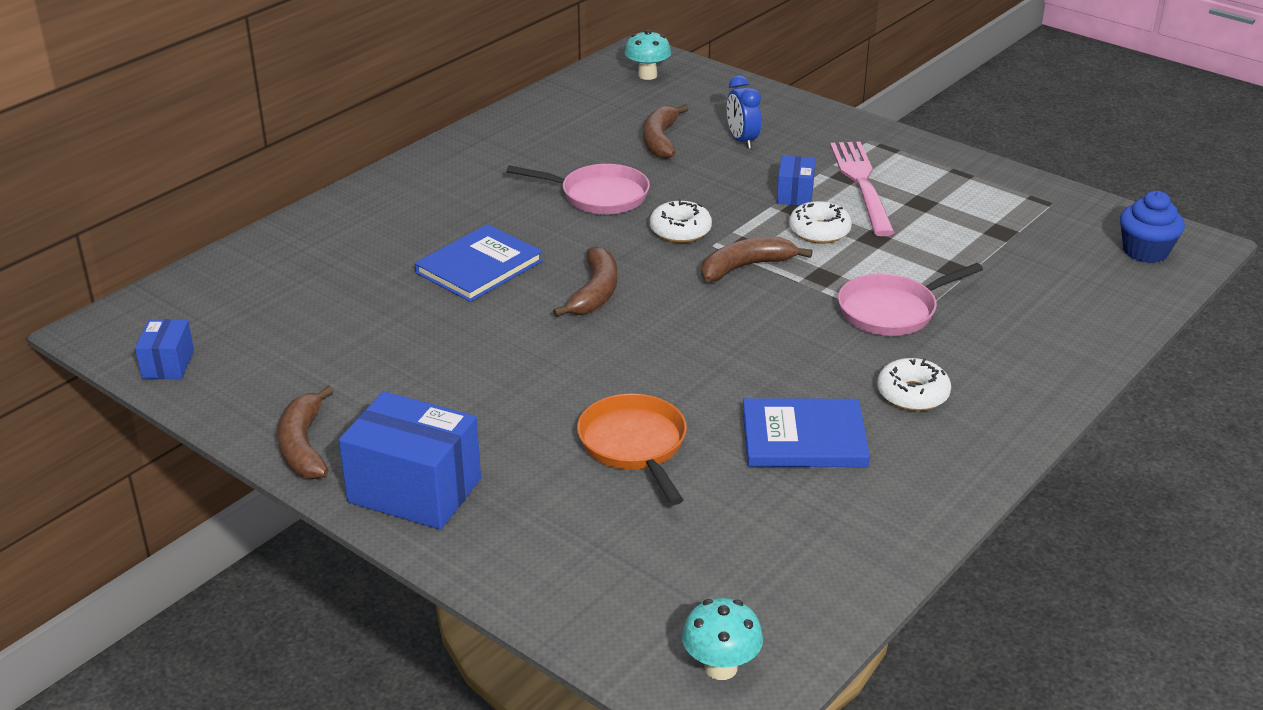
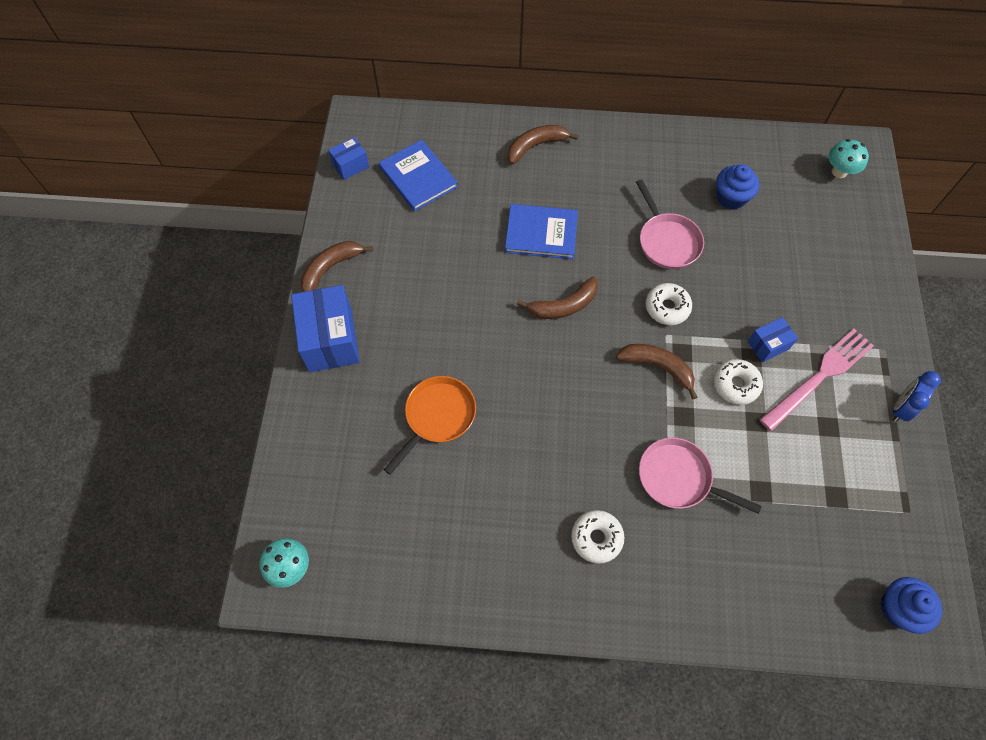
camera: 55 degrees right, 30 degrees up
(597, 139) = (731, 198): none -> blue cupcake
(660, 140) = (763, 231): brown banana -> brown banana (535, 146)
(742, 140) = (807, 275): blue clock -> blue clock (901, 408)
(804, 438) = (507, 500): blue book -> blue book (418, 177)

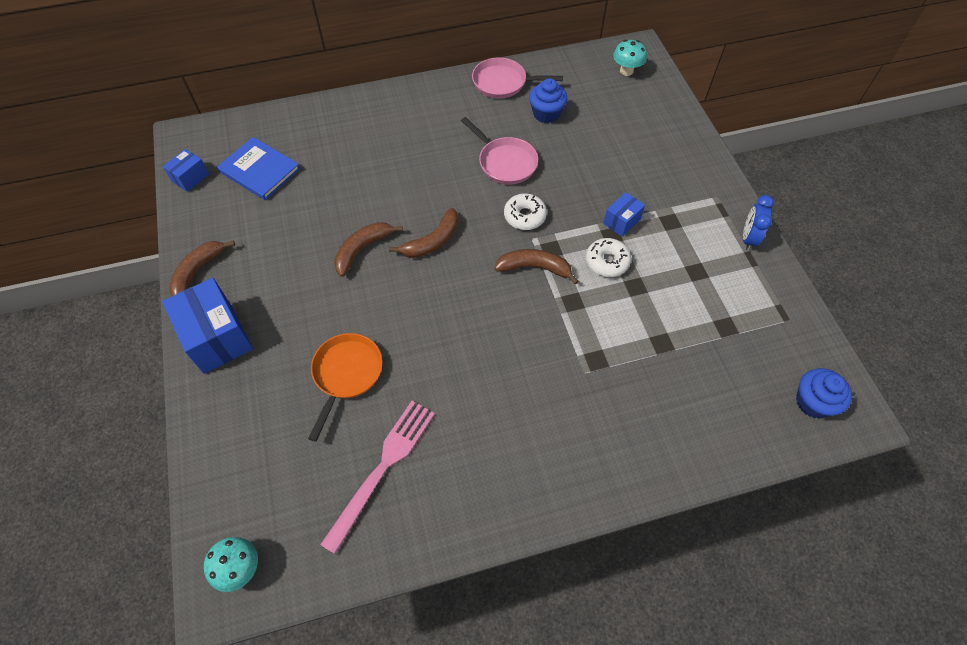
camera: 20 degrees left, 5 degrees down
(535, 146) = (361, 117): brown banana -> brown banana (362, 250)
(541, 233) = (391, 186): blue book -> none
(596, 538) = (533, 433): white donut -> none
(679, 478) = (587, 356): pink pan -> pink pan (503, 83)
(819, 377) = (673, 234): pink fork -> pink fork (383, 468)

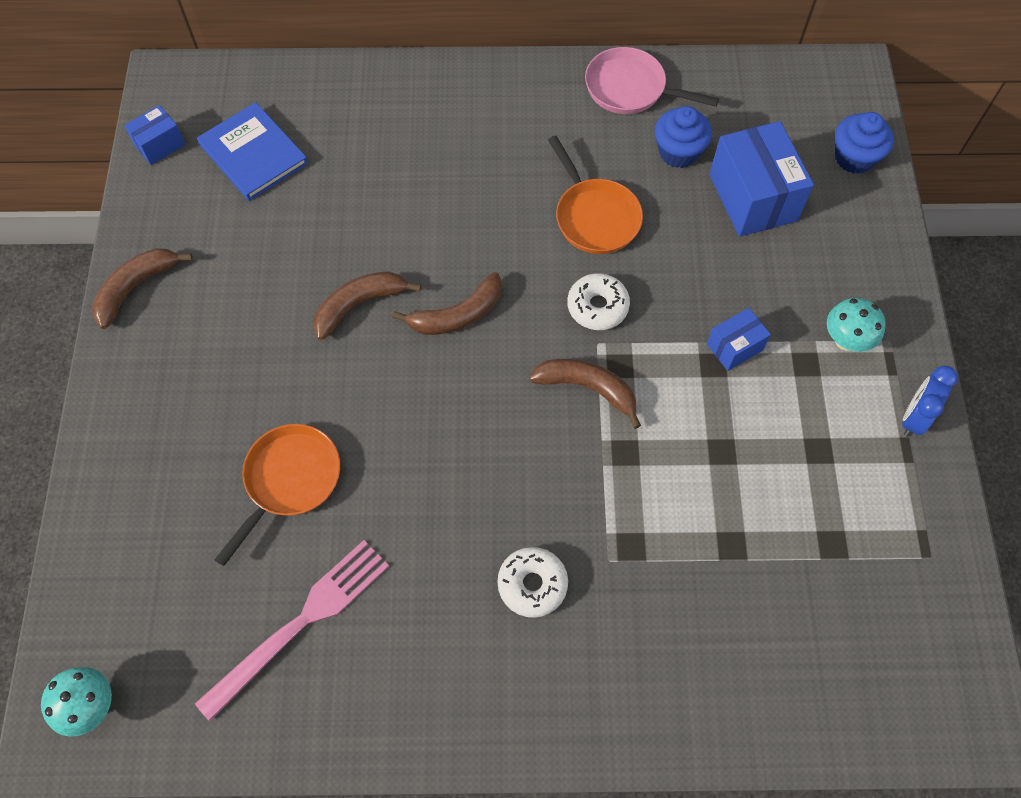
camera: 15 degrees right, 5 degrees up
(217, 337) = (138, 386): blue box -> blue box (752, 197)
(505, 162) = (595, 217): pink pan -> orange pan
(607, 262) = (693, 404): white donut -> white donut (532, 584)
(626, 71) = (821, 107): turquoise mushroom -> turquoise mushroom (846, 340)
(813, 402) = (920, 688): blue cupcake -> blue cupcake (854, 158)

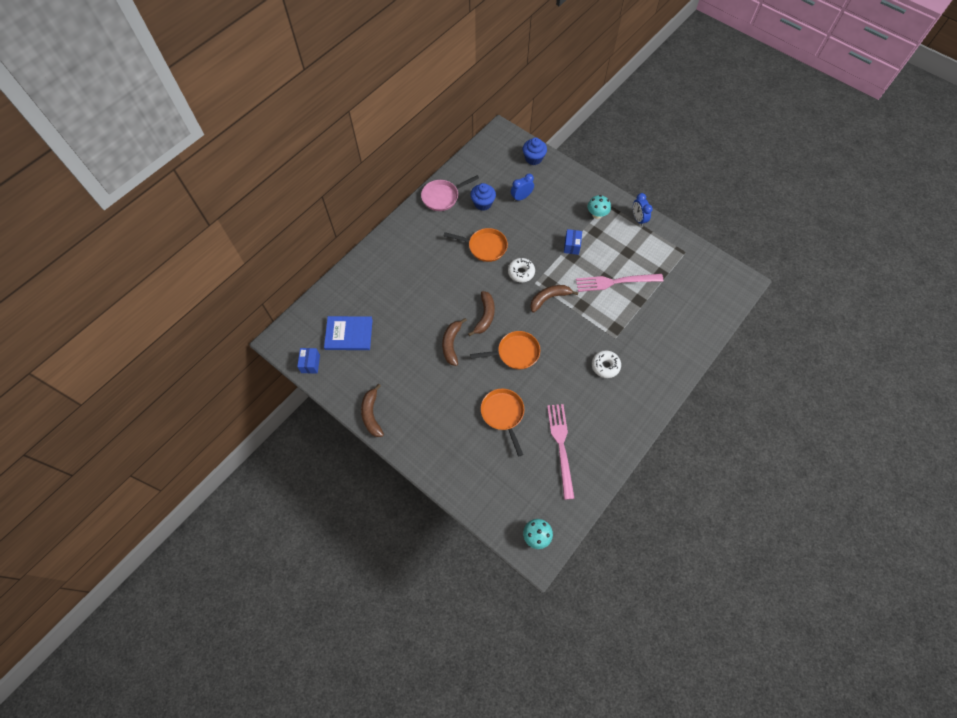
camera: 50 degrees left, 0 degrees up
(427, 413) = (515, 353): none -> orange pan
(731, 475) = (615, 282): none -> pink fork
(752, 197) = (521, 197): blue box -> blue clock

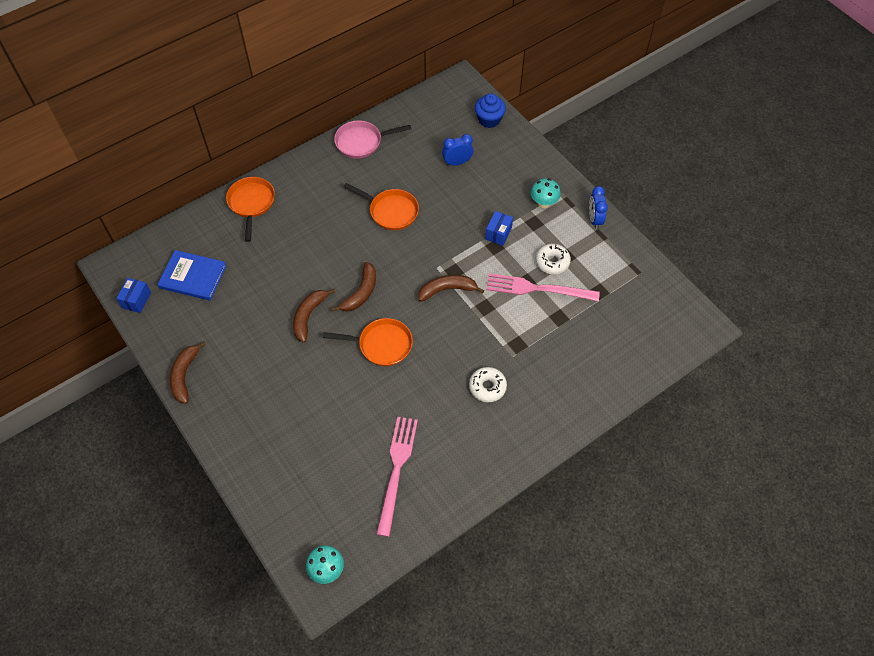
camera: 15 degrees right, 5 degrees down
(483, 203) = (407, 160): blue cupcake -> none
(503, 414) = (340, 414): orange pan -> orange pan (251, 203)
(521, 272) = (424, 251): white donut -> white donut (552, 262)

